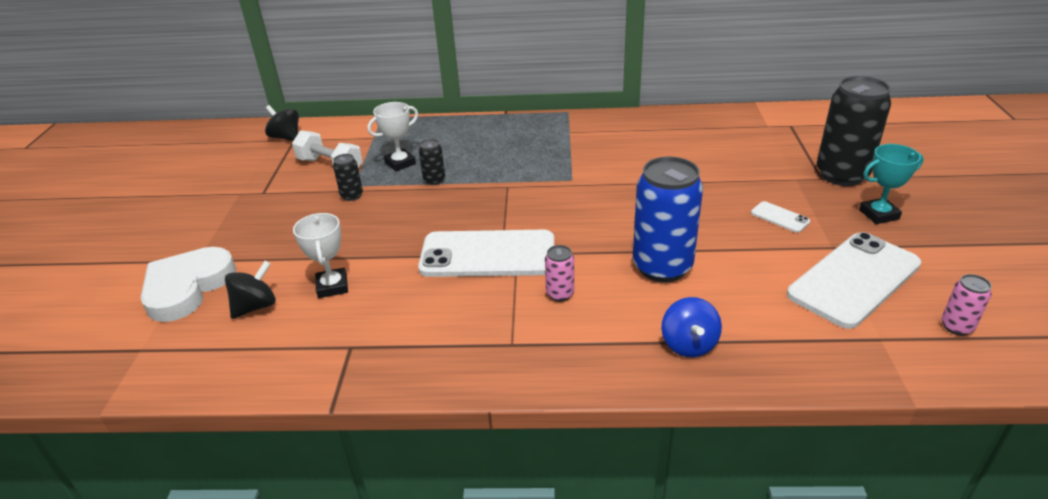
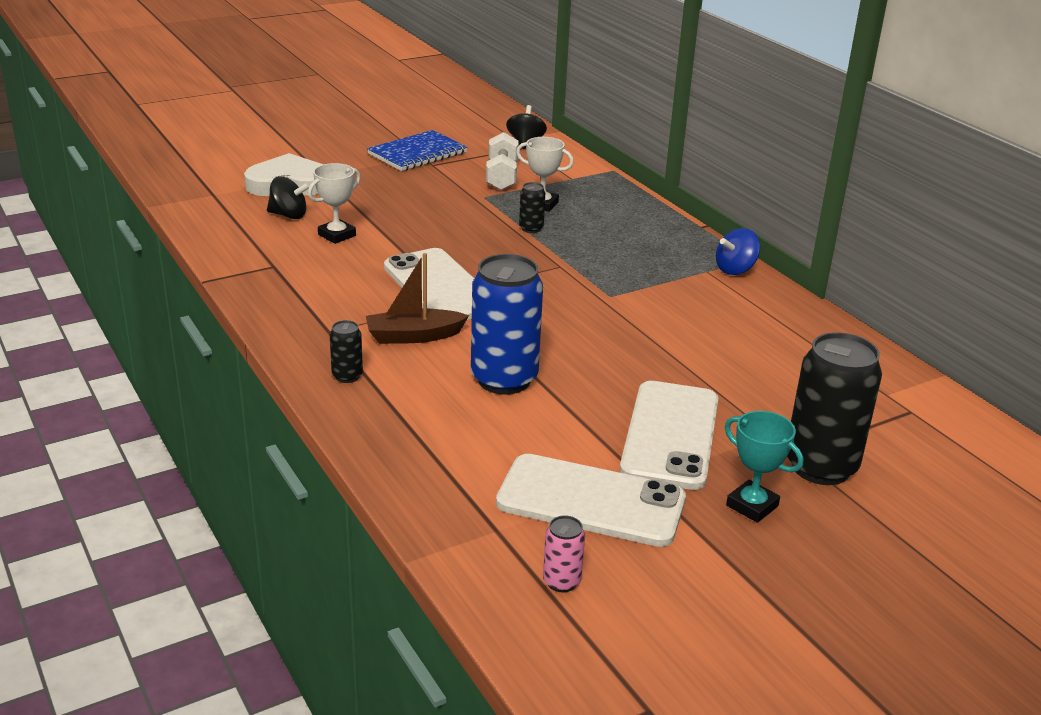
camera: 55 degrees right, 5 degrees down
(230, 194) = (417, 153): none -> blue notebook
(352, 196) = (466, 201): black can -> black can (347, 376)
(560, 294) = (414, 336): pink can -> brown boat
(689, 344) = (396, 417): blue spinning top -> blue spinning top (735, 269)
(779, 217) = (670, 435): white phone -> white phone, size x2.39

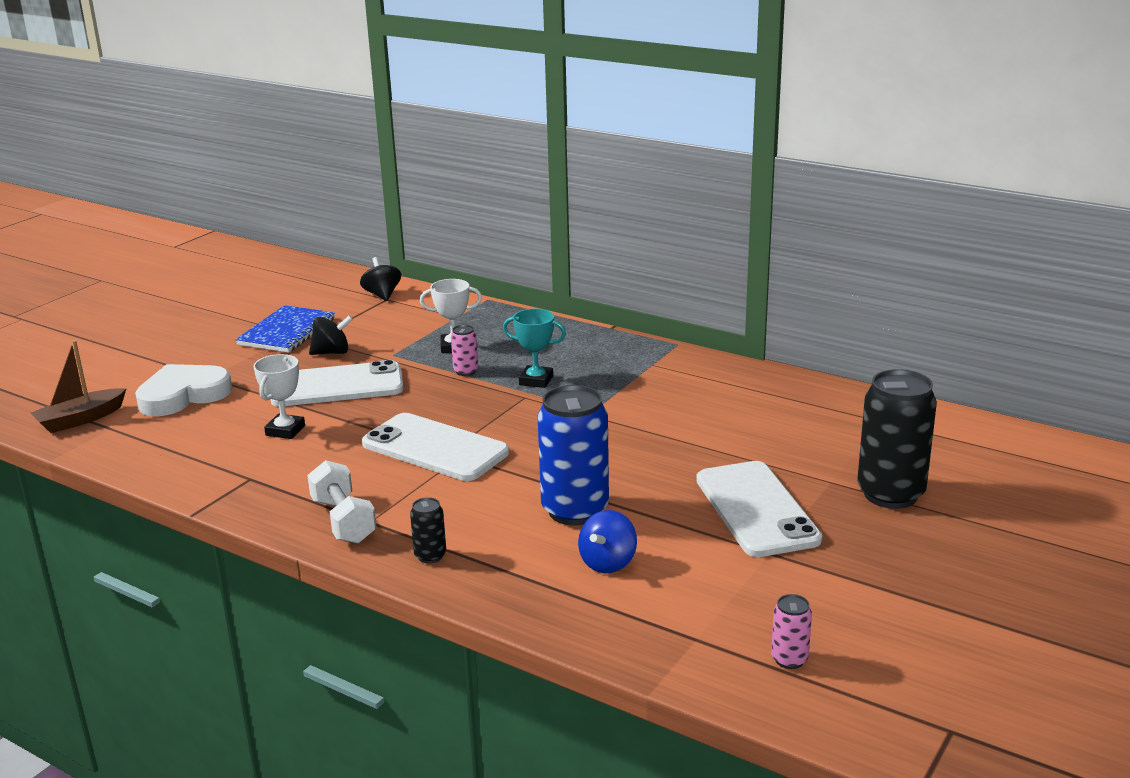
camera: 25 degrees left, 5 degrees down
(289, 215) = (215, 426): black spinning top -> black spinning top (332, 352)
(414, 336) = (456, 499): brown boat -> brown boat (81, 419)
(502, 176) = (391, 332): white dumbbell -> white dumbbell (343, 521)
(531, 229) = (466, 371): black can -> pink can
(591, 501) = (748, 586): white phone -> white phone (337, 386)
(735, 269) = (674, 356): blue spinning top -> blue spinning top (608, 563)
(752, 505) = (871, 543): turquoise trophy -> turquoise trophy (536, 380)

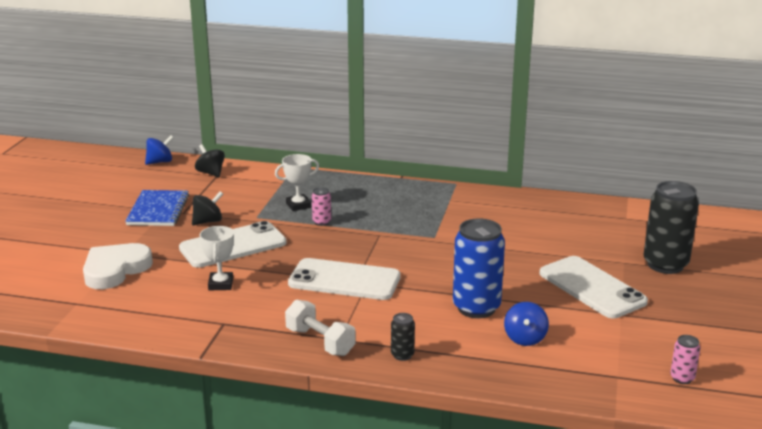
camera: 20 degrees left, 0 degrees up
(81, 419) = (44, 300): brown boat -> none
(335, 275) = (160, 162): none -> blue spinning top
(536, 380) = (378, 222): turquoise trophy -> none

